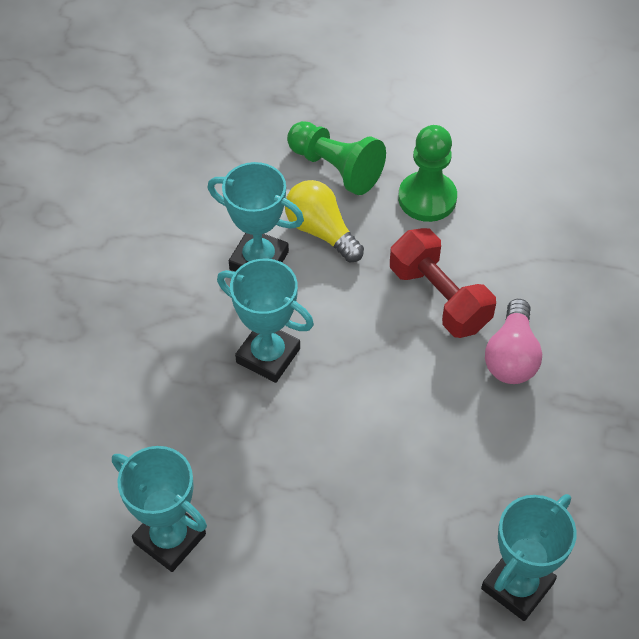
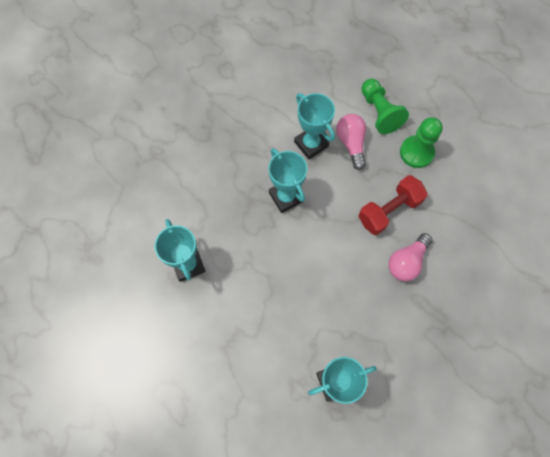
camera: 30 degrees right, 15 degrees up
(321, 231) = (351, 144): yellow light bulb -> pink light bulb
(439, 298) = (389, 210): red dumbbell -> red dumbbell turned 60 degrees clockwise

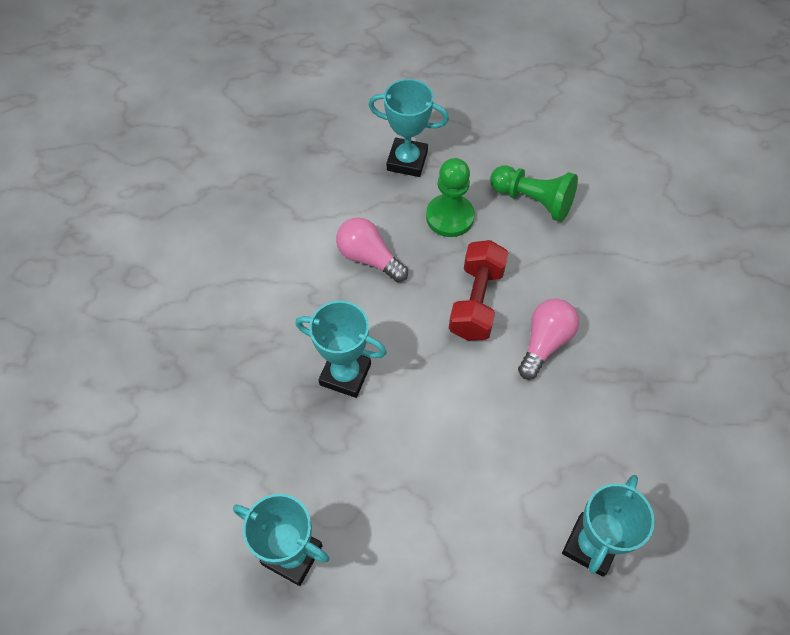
camera: 40 degrees left, 10 degrees down
(311, 144) = (322, 291): turquoise trophy -> turquoise trophy (407, 161)
(379, 112) = (370, 201): green pawn -> green pawn (533, 201)
(406, 261) = (545, 343): pink light bulb -> pink light bulb turned 150 degrees counterclockwise

